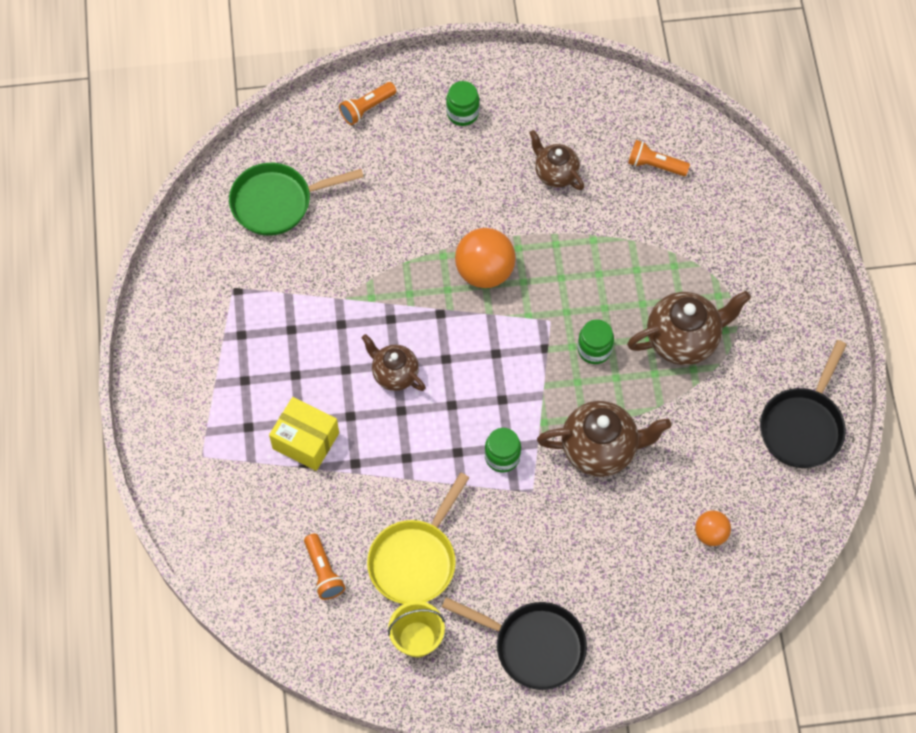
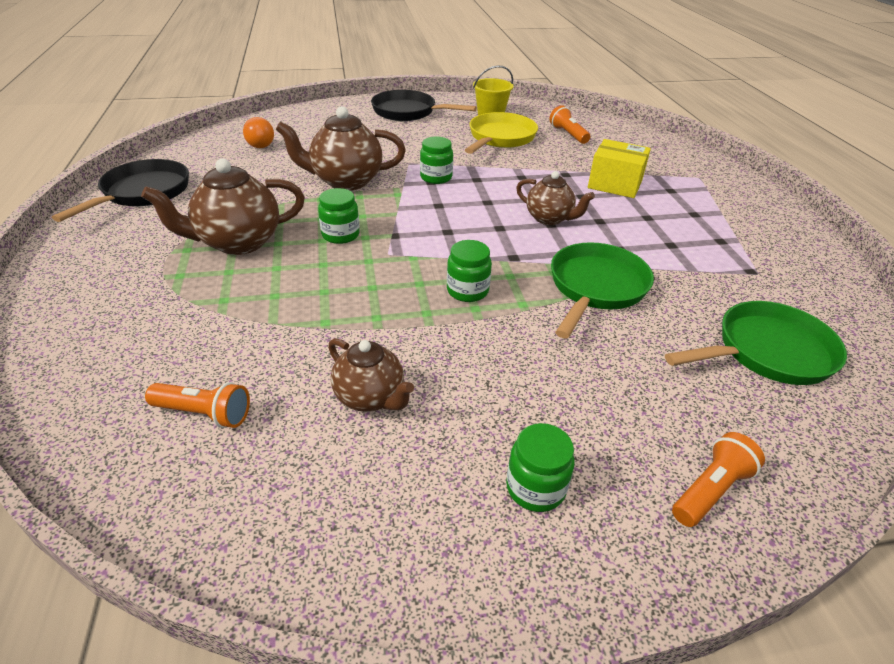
camera: 175 degrees right, 25 degrees down
(379, 272) = (595, 288): none -> green pan
(484, 271) = (467, 291): orange ball -> green jar

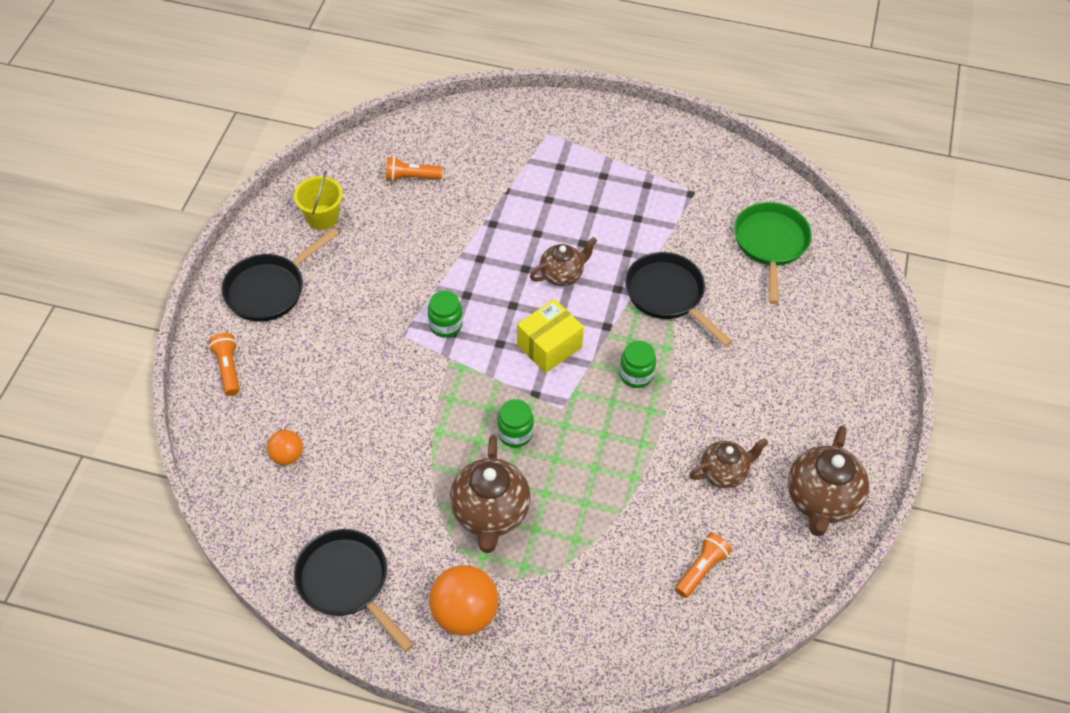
camera: 65 degrees left, 15 degrees up
(115, 254) = (464, 613): none -> orange ball
(346, 181) = (414, 400): brown teapot -> brown teapot (821, 500)
(500, 138) = (387, 236): yellow pan -> none
(535, 488) = (823, 417): green jar -> none
(595, 288) = (668, 295): green pan -> black pan
(615, 184) = (529, 198): yellow box -> yellow box (549, 346)
(710, 490) = (853, 341): orange flashlight -> orange flashlight (228, 369)

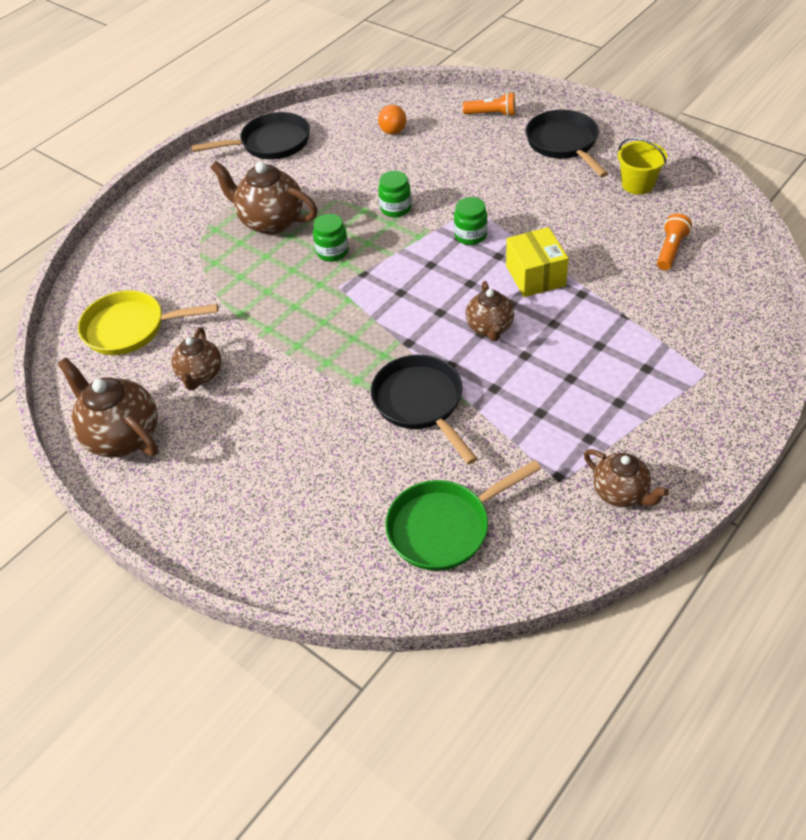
camera: 120 degrees right, 5 degrees down
(464, 613) = (204, 192): orange ball -> none
(549, 346) = (409, 296): yellow box -> yellow box (535, 276)
(636, 375) = (341, 347): green jar -> green jar (396, 208)
(668, 295) = (421, 403): black pan -> black pan turned 105 degrees counterclockwise
(685, 158) = (620, 493): none -> brown teapot
(701, 569) = (131, 328): orange flashlight -> yellow pan
(770, 244) = (444, 527): green pan -> green pan turned 120 degrees clockwise

